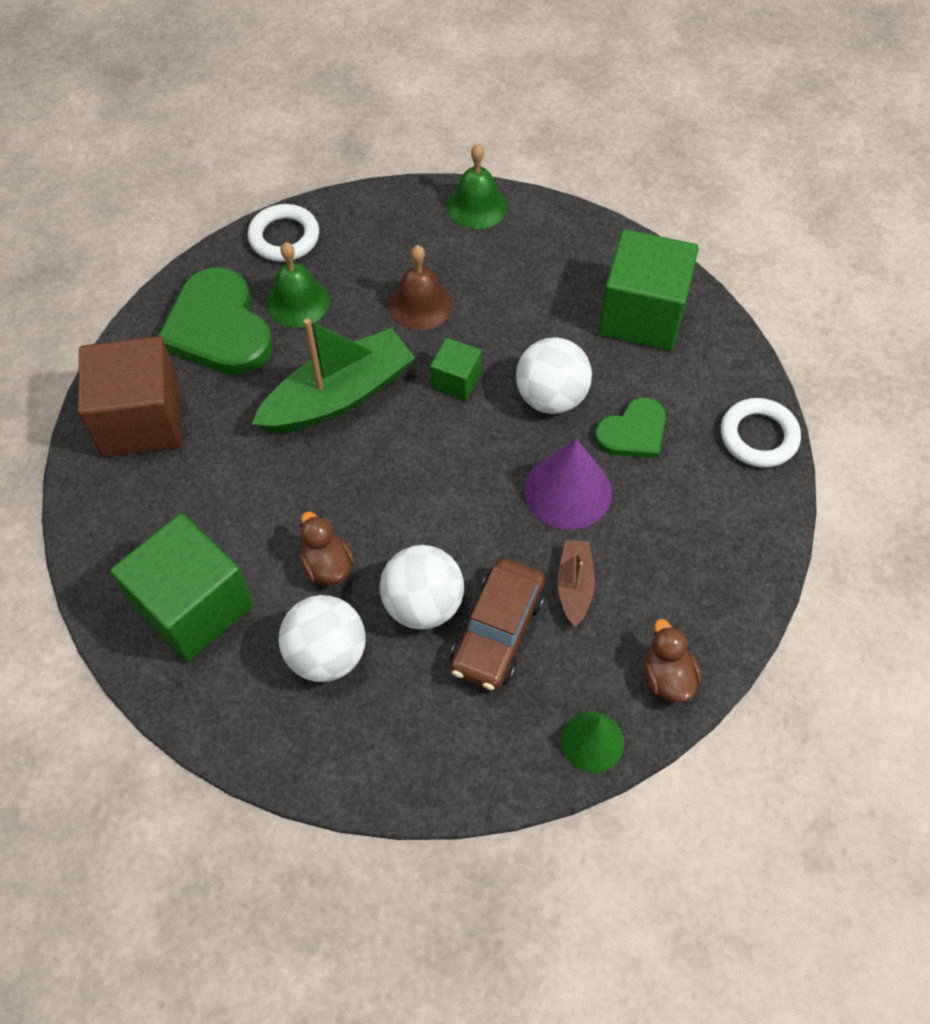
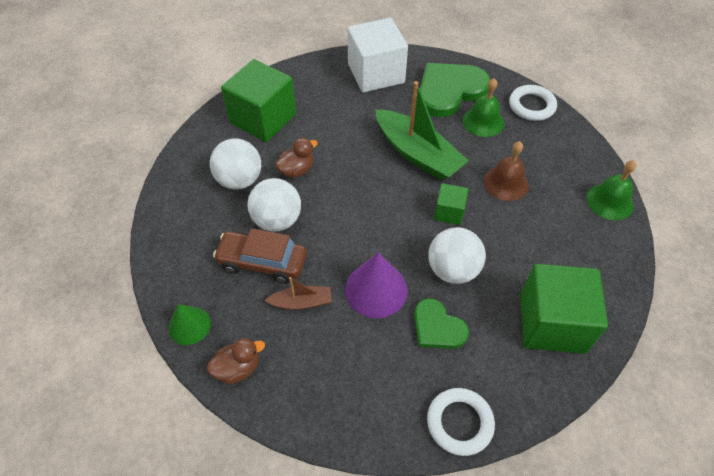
camera: 80 degrees right, 5 degrees down
(141, 420) = (376, 73): brown cube -> white cube

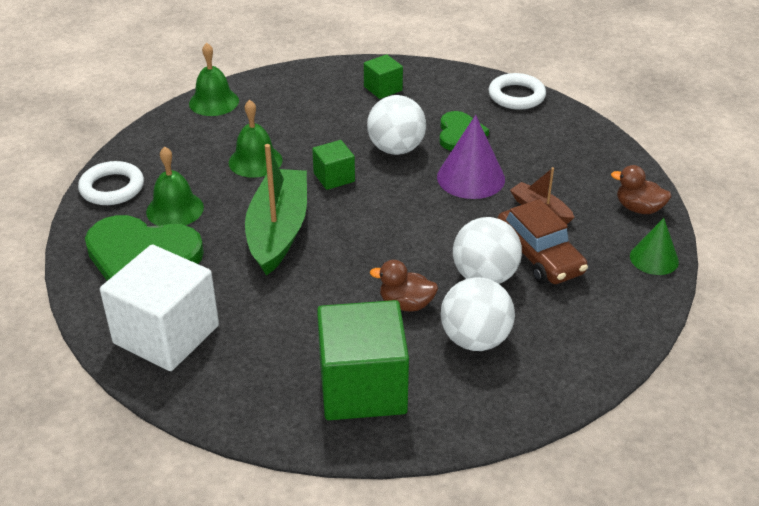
camera: 130 degrees left, 15 degrees down
(506, 183) = (255, 161): brown bell -> green bell
(552, 323) = (383, 88): green cube -> green cube, size x0.50

